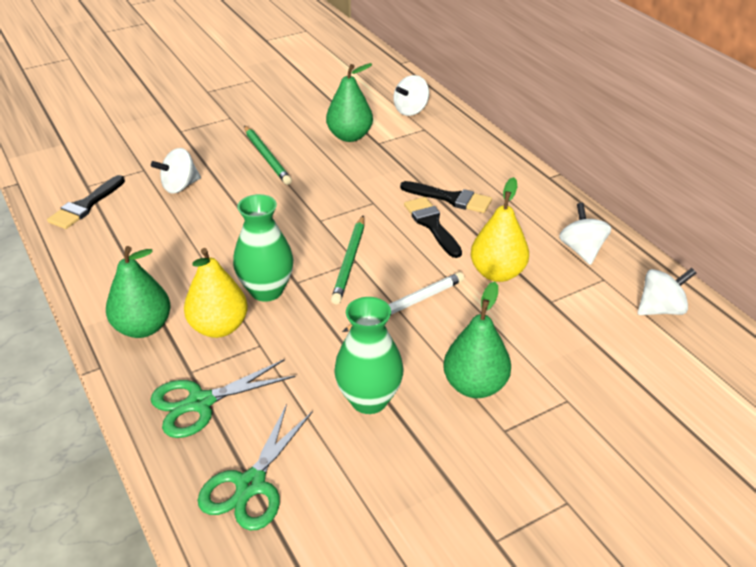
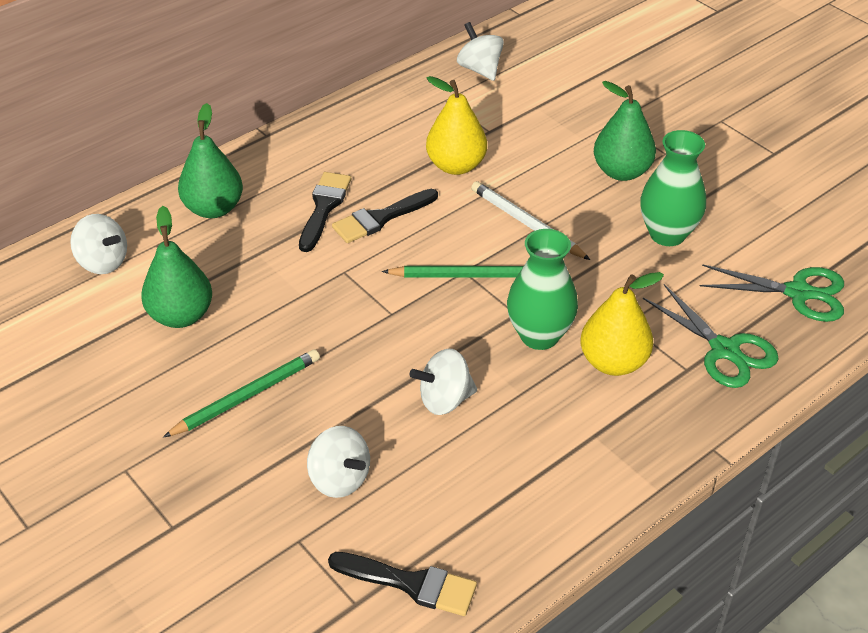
camera: 100 degrees left, 5 degrees up
(143, 327) = (639, 429): green pear -> green pear (214, 208)
(582, 250) = (402, 112): white spinning top -> white spinning top (445, 400)

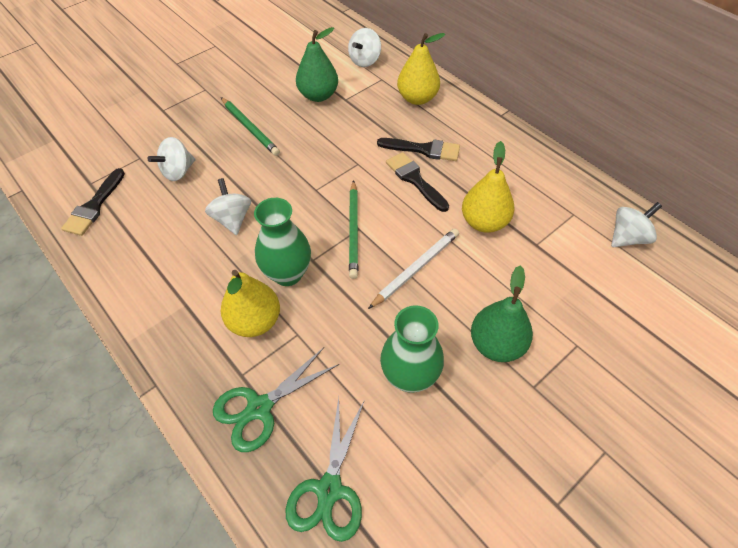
camera: 90 degrees right, 10 degrees up
(214, 208) = (417, 98): green pear -> yellow pear

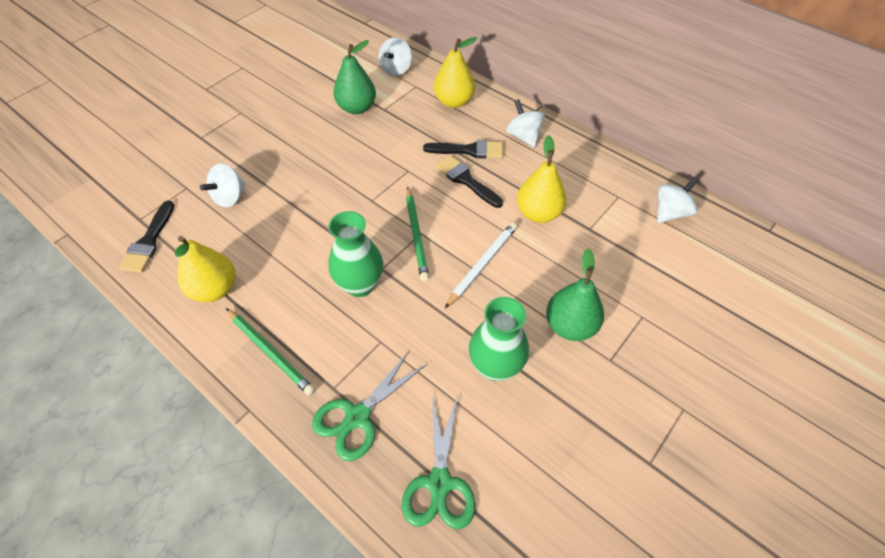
camera: 10 degrees left, 0 degrees up
(232, 219) = (294, 238): white spinning top -> white spinning top (523, 136)
(249, 128) = (294, 146): green pencil -> green pencil (270, 352)
(255, 321) = (336, 334): yellow pear -> yellow pear (215, 289)

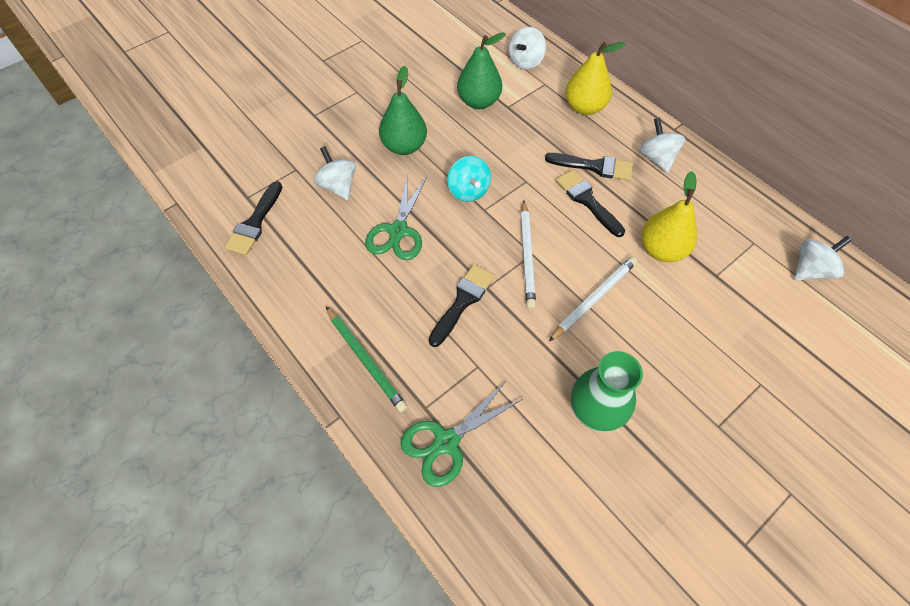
camera: 10 degrees right, 5 degrees up
(215, 289) = (316, 284): yellow pear -> none
(230, 197) = (338, 186): white spinning top -> white spinning top turned 105 degrees clockwise
(355, 186) = (468, 191): none -> turquoise spinning top
(360, 285) = (462, 301): green vase -> black brush
(416, 235) = (527, 255): green pencil -> white pencil
(439, 483) = (522, 525): green scissors -> green scissors (398, 231)
(570, 326) = (679, 381): green pear -> green pear (404, 146)

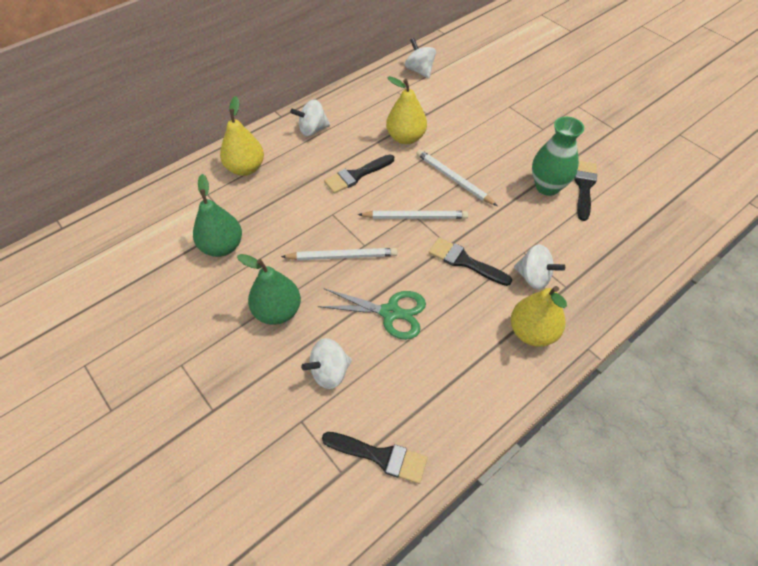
camera: 90 degrees left, 5 degrees down
(365, 360) = (532, 332): green pencil -> yellow pear
(446, 442) = (591, 272): green scissors -> none
(468, 191) = (342, 256): turquoise spinning top -> white pencil
(525, 62) = (171, 207): white spinning top -> white spinning top (533, 277)
(594, 166) = (319, 167): black brush -> black brush (584, 187)

